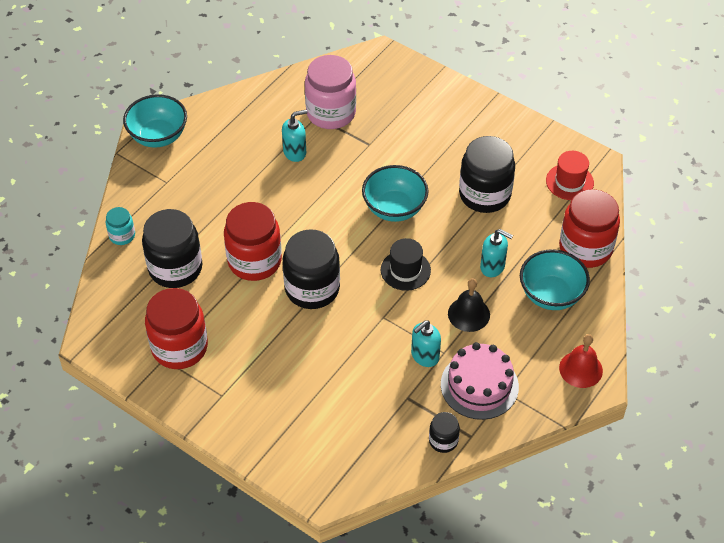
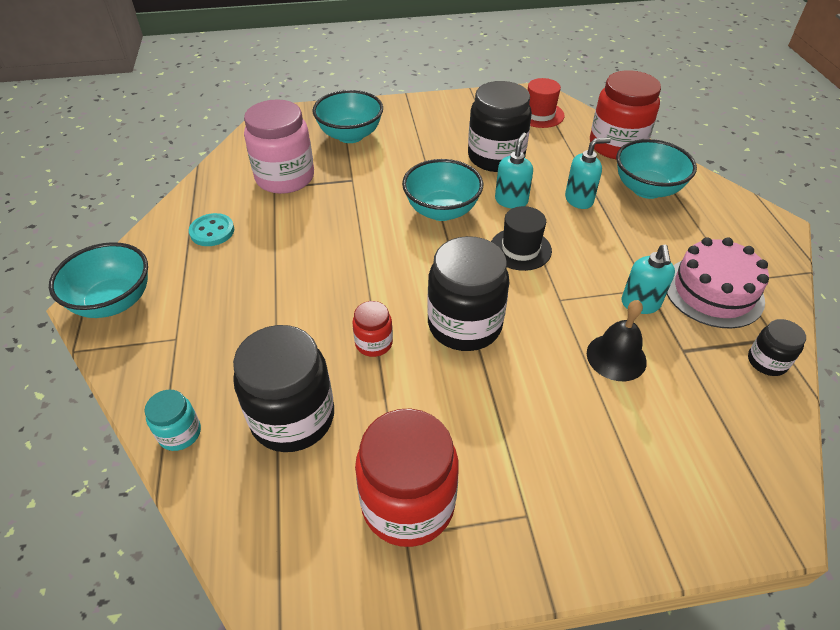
camera: 45 degrees left, 5 degrees down
(249, 124) = (212, 231): none -> turquoise button
(254, 261) = (374, 343): red jar -> red jar, size x0.49
(295, 152) = (290, 225): turquoise soap dispenser -> turquoise soap dispenser (511, 200)
(411, 106) = (350, 135): none -> turquoise bowl
(468, 314) = (617, 245): black bell -> black bell (616, 357)
(580, 369) = (749, 222): red bell -> none

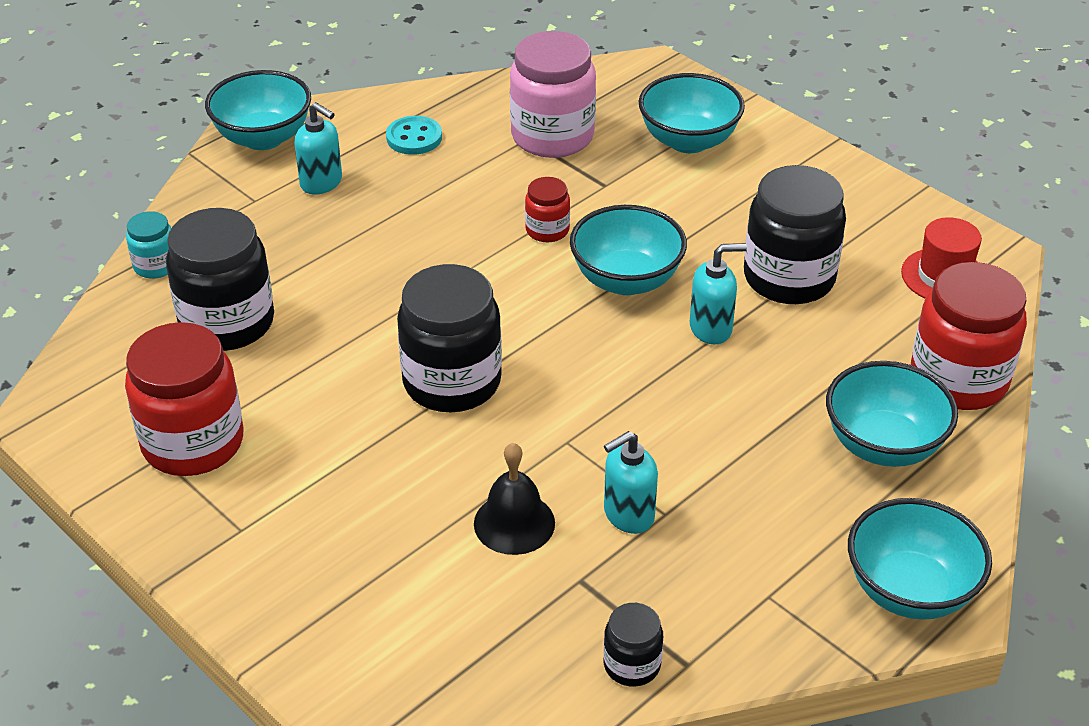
camera: 55 degrees right, 5 degrees down
(374, 343) = (364, 328): red jar -> red jar (547, 230)
(520, 249) = (624, 374): black hat -> none
(579, 199) = (783, 388): turquoise soap dispenser -> turquoise soap dispenser (321, 183)
(713, 292) = (721, 578): pink cake -> none
(757, 231) = (910, 590): none -> turquoise bowl

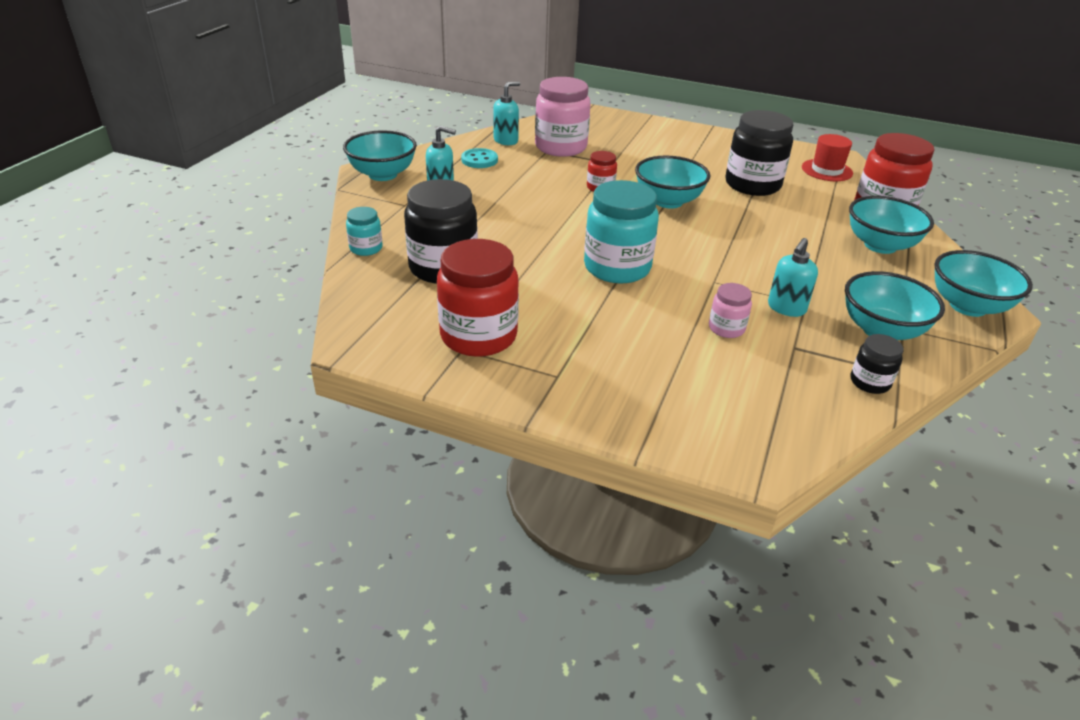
camera: 25 degrees left, 5 degrees down
(452, 382) = (617, 267): black jar -> turquoise jar
(514, 523) = (726, 328): black bell -> pink jar
(688, 141) = (637, 138): turquoise bowl -> turquoise bowl (881, 330)
(711, 328) = (736, 214): turquoise soap dispenser -> turquoise soap dispenser (506, 140)

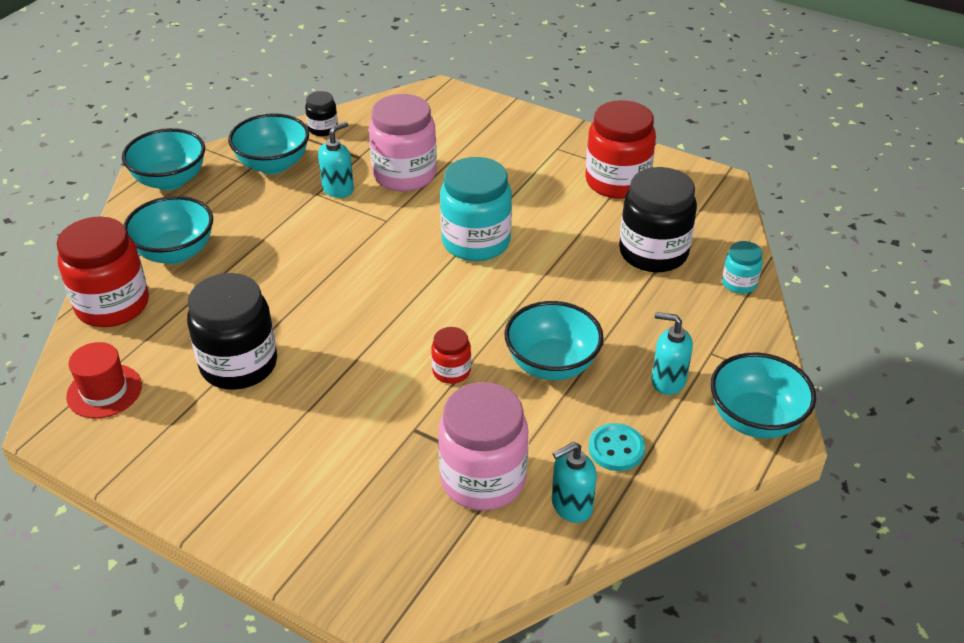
camera: 170 degrees left, 5 degrees up
(668, 201) = (373, 338): turquoise bowl -> turquoise bowl (552, 364)
(726, 328) = (404, 175): pink jar -> pink jar, size x2.03

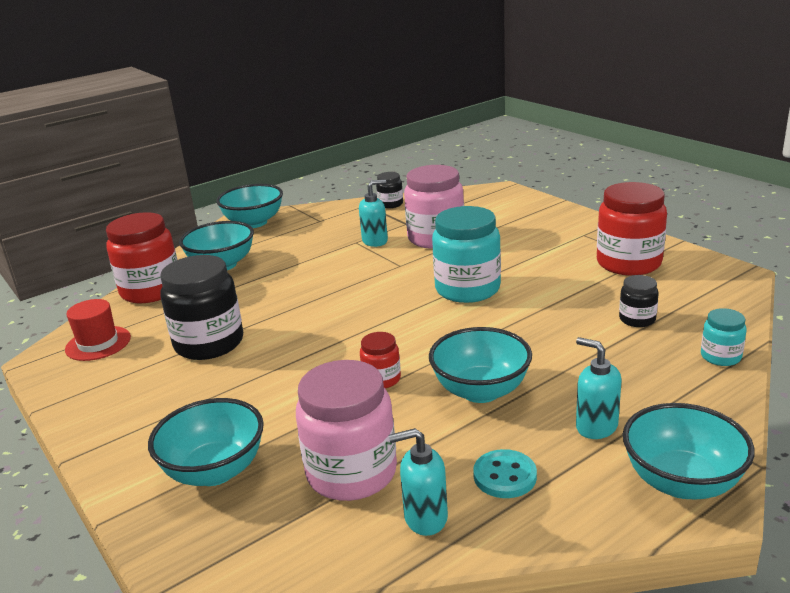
camera: 25 degrees right, 15 degrees down
(273, 165) = (336, 221): turquoise bowl -> turquoise bowl (215, 471)
(653, 252) = (637, 319): black jar -> black jar, size x0.49

